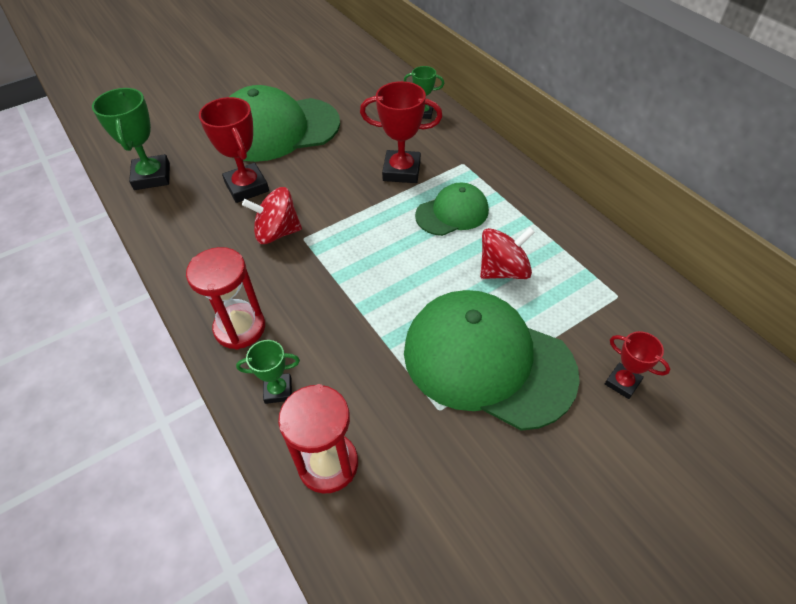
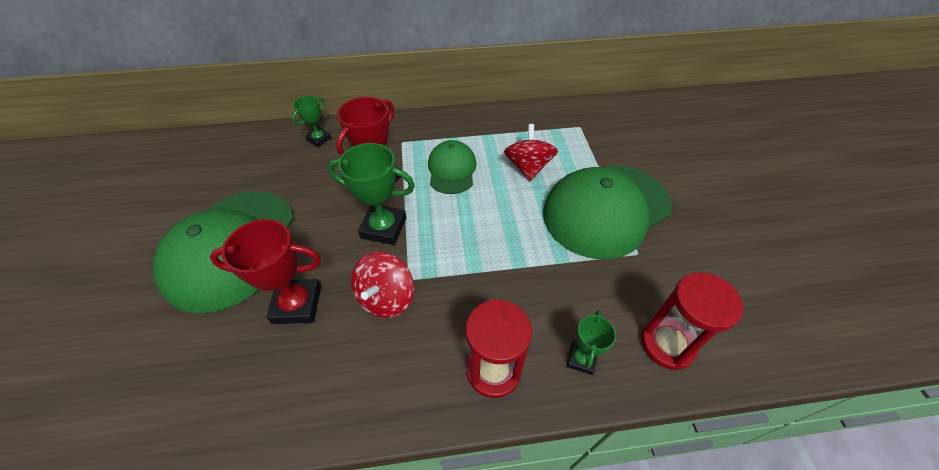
camera: 65 degrees left, 0 degrees up
(152, 176) = (186, 405): green trophy -> green trophy (383, 228)
(622, 382) = (647, 155): red trophy -> none

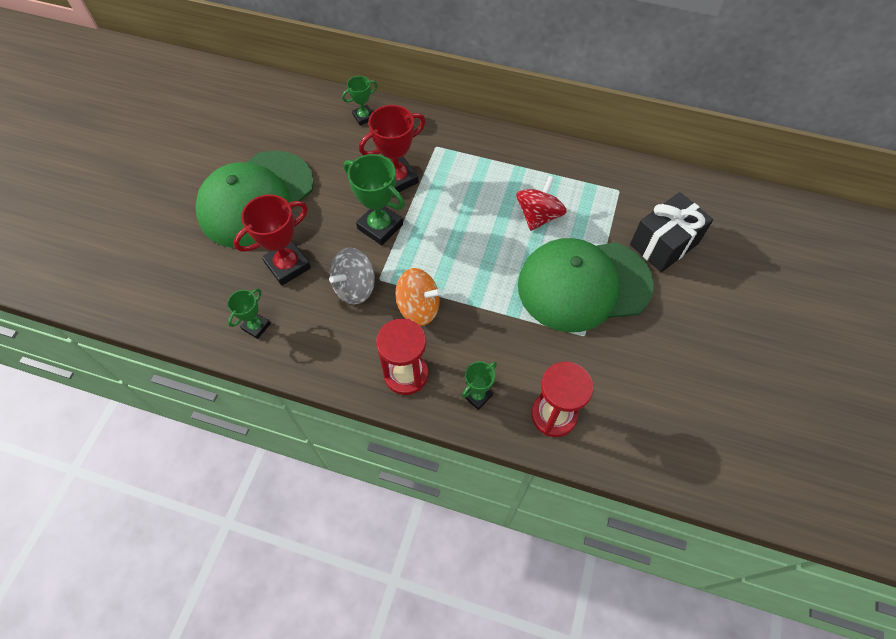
camera: 25 degrees right, 10 degrees up
(285, 392) = (256, 326): none -> green trophy
(297, 304) = (287, 265): red trophy -> red trophy turned 60 degrees counterclockwise
(386, 298) = (354, 287): red spinning top -> grey spinning top
(452, 170) = (466, 192): green cap -> none
(466, 291) = (418, 307): none -> orange spinning top
(644, 154) = (664, 244): none -> black gift

